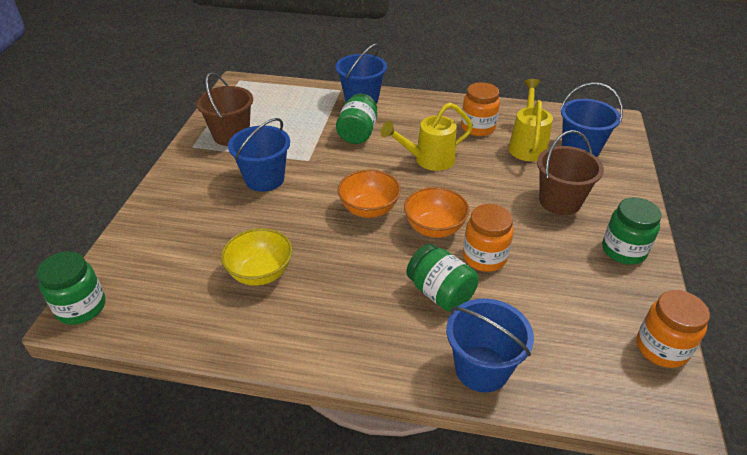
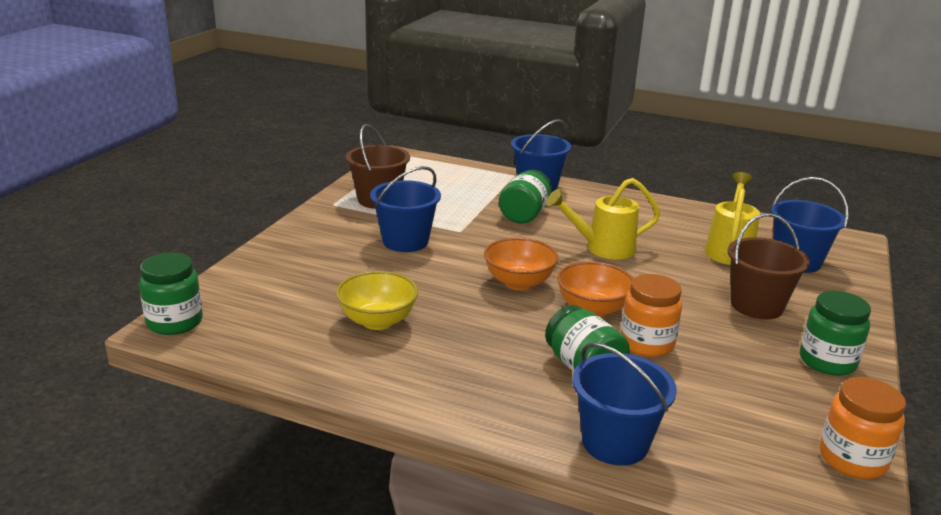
camera: 10 degrees right, 15 degrees down
(478, 128) = (671, 227): orange jar -> none

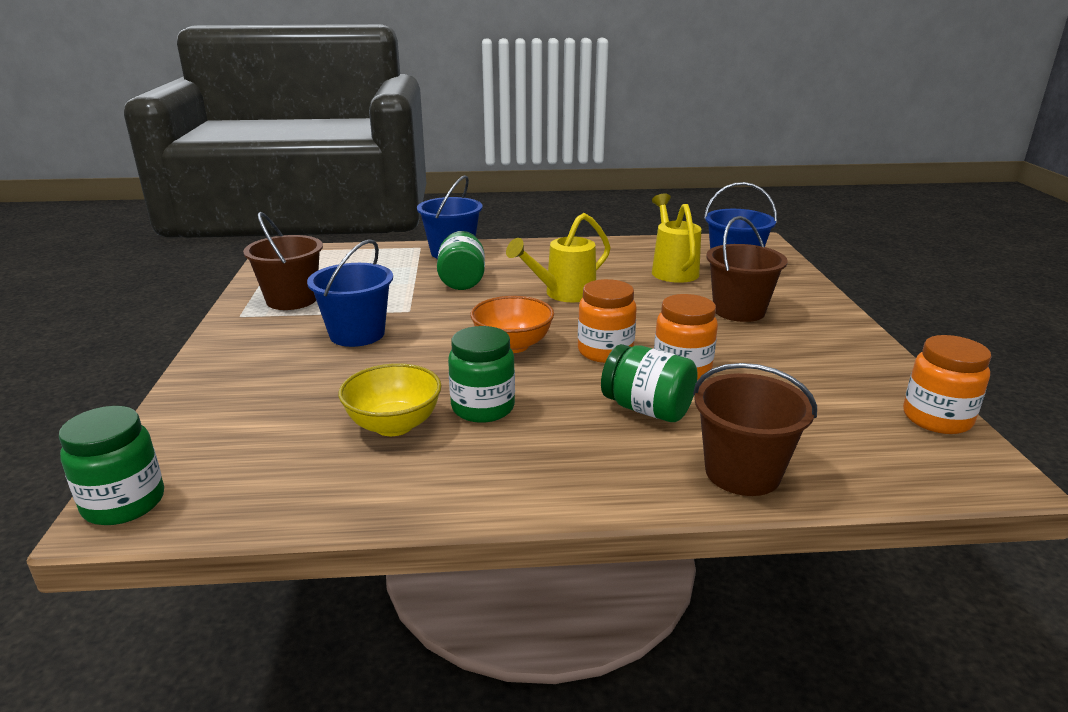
camera: 25 degrees left, 0 degrees up
(592, 309) = (605, 352): orange bowl -> orange jar
(615, 443) = (742, 473): blue bucket -> brown bucket
(827, 361) = (836, 342): green jar -> green jar (483, 408)

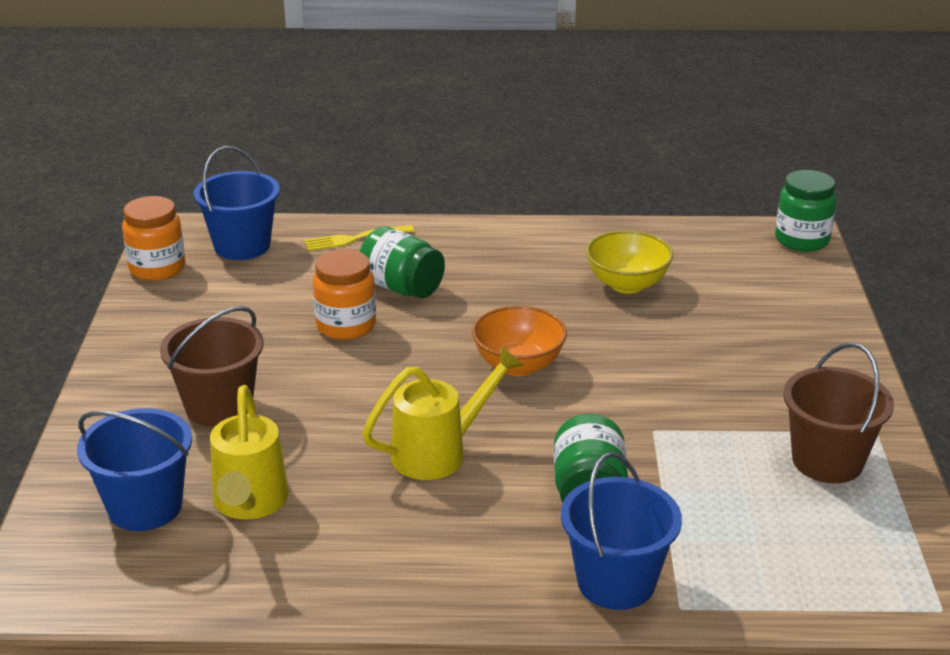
camera: 175 degrees left, 5 degrees up
(357, 334) = (705, 391): blue bucket -> blue bucket (242, 246)
(483, 408) = (550, 296): green jar -> none
(605, 352) = (416, 351): orange jar -> none
(742, 473) = (354, 238): brown bucket -> yellow fork

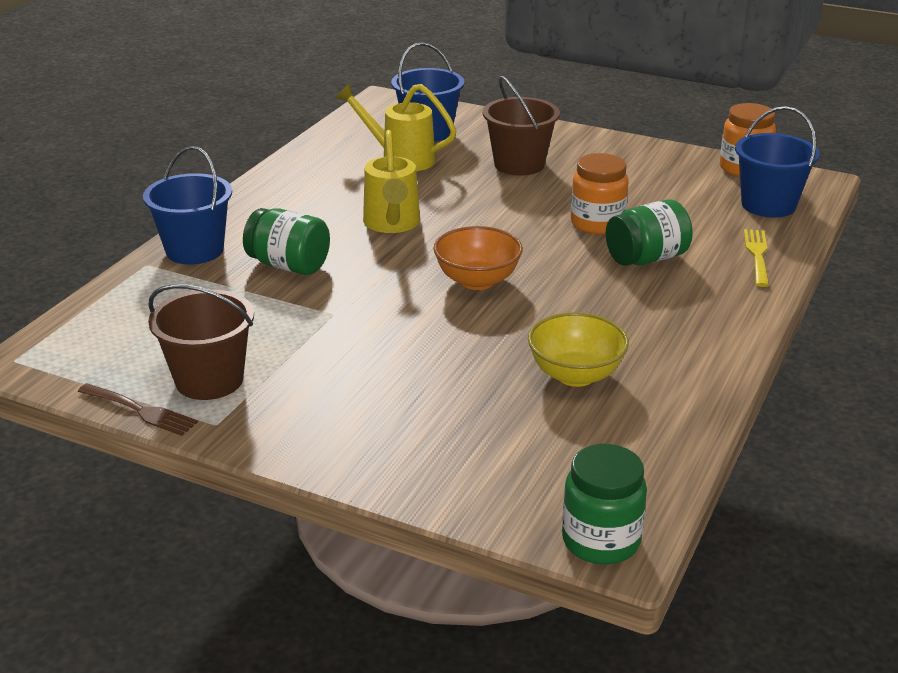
camera: 115 degrees right, 0 degrees up
(910, 481) = (140, 411): none -> brown fork

